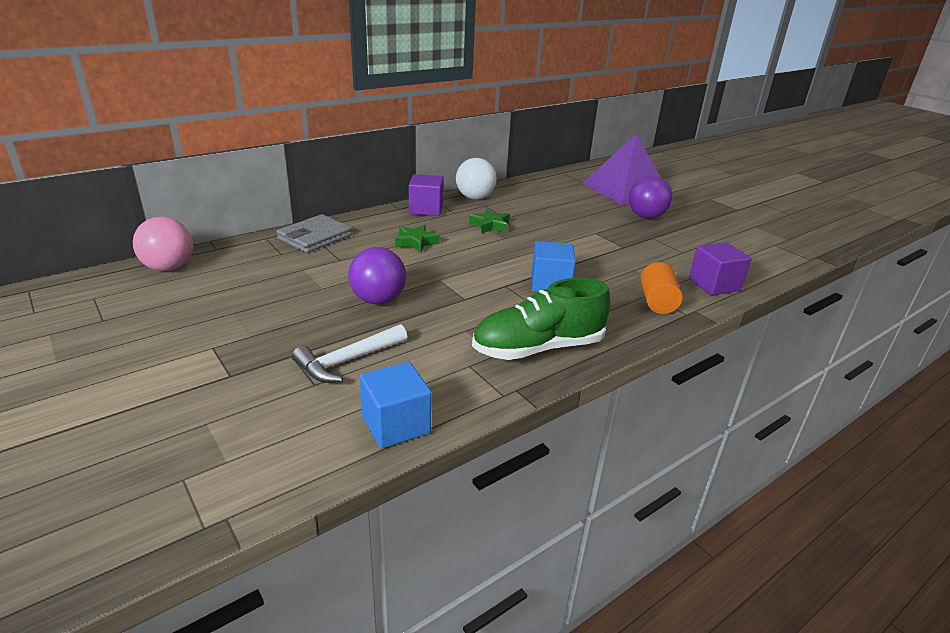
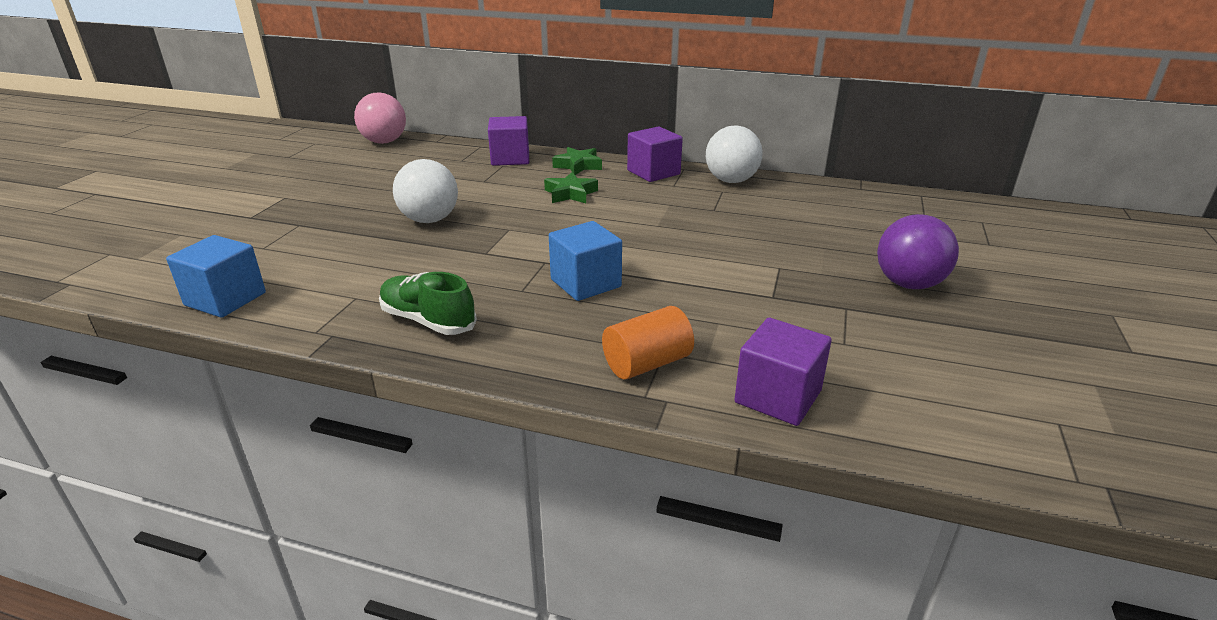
camera: 55 degrees right, 0 degrees up
(315, 237) = (510, 158): grey wallet -> purple cube
(347, 361) = (309, 246): white hammer -> none
(378, 300) = (429, 220): purple ball -> white ball
(490, 225) = (676, 209): green star -> green star (578, 165)
(538, 348) = (428, 321): green shoe -> green shoe, size x0.66
(625, 189) = (971, 245): purple pyramid -> none

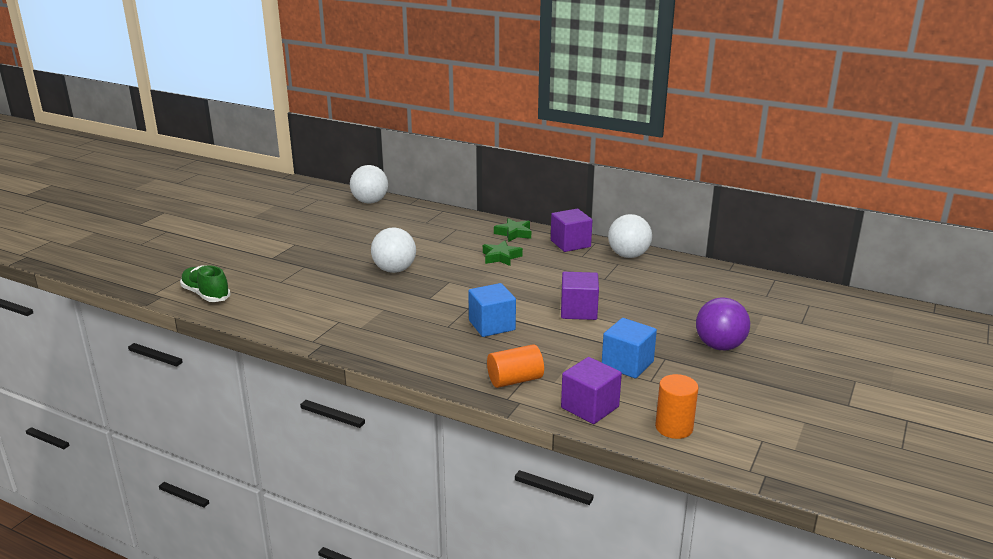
camera: 10 degrees right, 5 degrees down
(225, 299) = (257, 315): blue cube -> blue cube (627, 364)
(384, 142) = (370, 202): pink ball -> white ball
(428, 321) = (383, 341): green shoe -> green shoe (206, 294)
(510, 158) = (463, 223): purple cube -> purple cube (578, 311)
(920, 417) = (674, 427): none -> orange cylinder

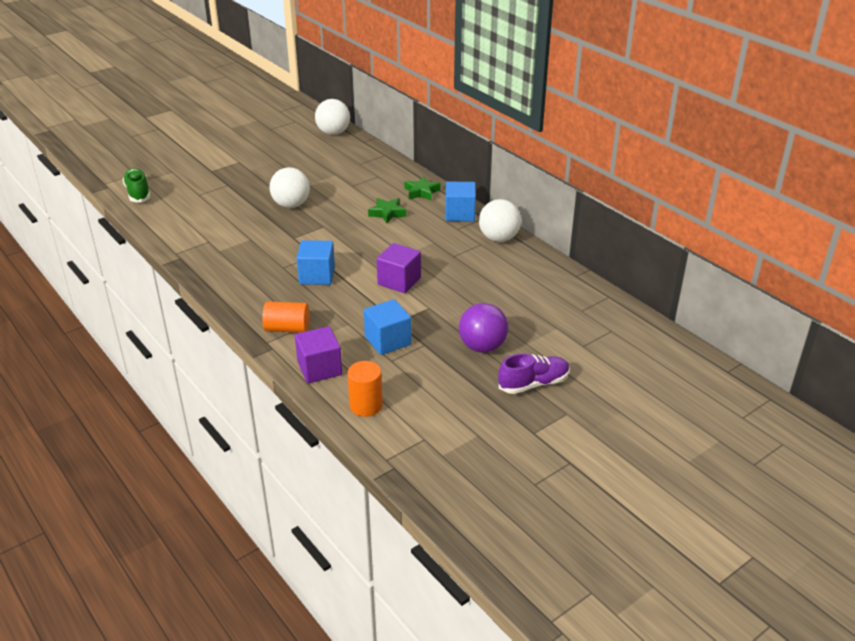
camera: 25 degrees right, 10 degrees up
(570, 244) = (460, 214): purple cube -> blue cube
(799, 364) = (533, 384): none -> purple shoe

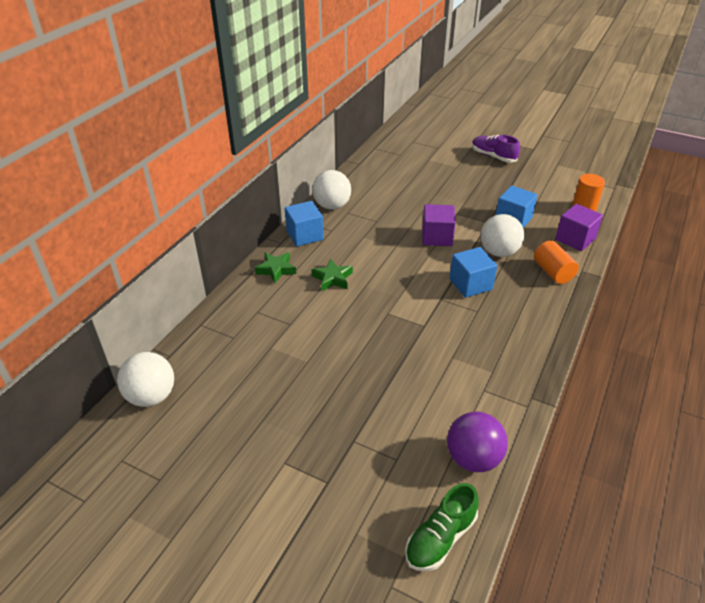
camera: 115 degrees left, 5 degrees up
(291, 205) = (363, 355): white ball -> white ball (499, 252)
(482, 347) = (478, 181): purple ball -> purple ball (473, 458)

